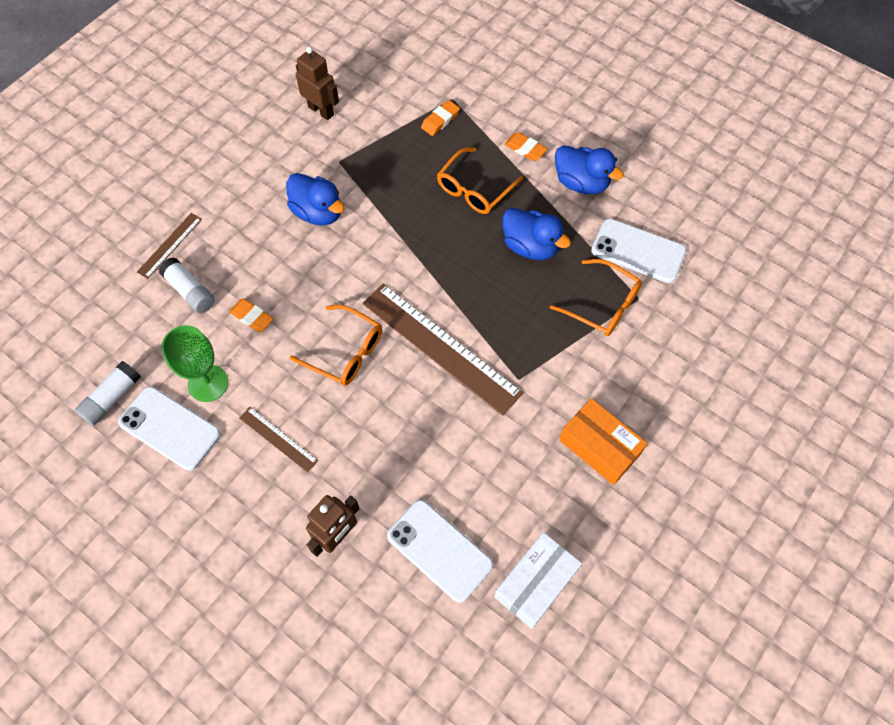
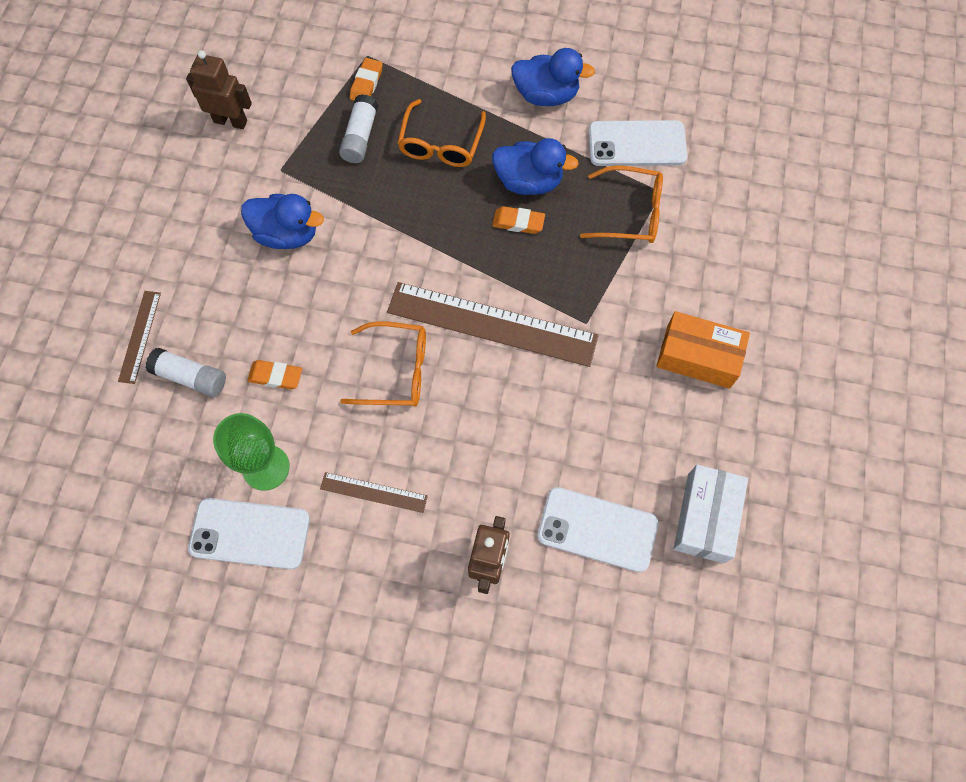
camera: 25 degrees left, 5 degrees up
(112, 398) = (167, 530): white glue stick -> white glue stick (360, 137)
(525, 149) = (471, 81): orange eraser -> orange eraser (518, 222)

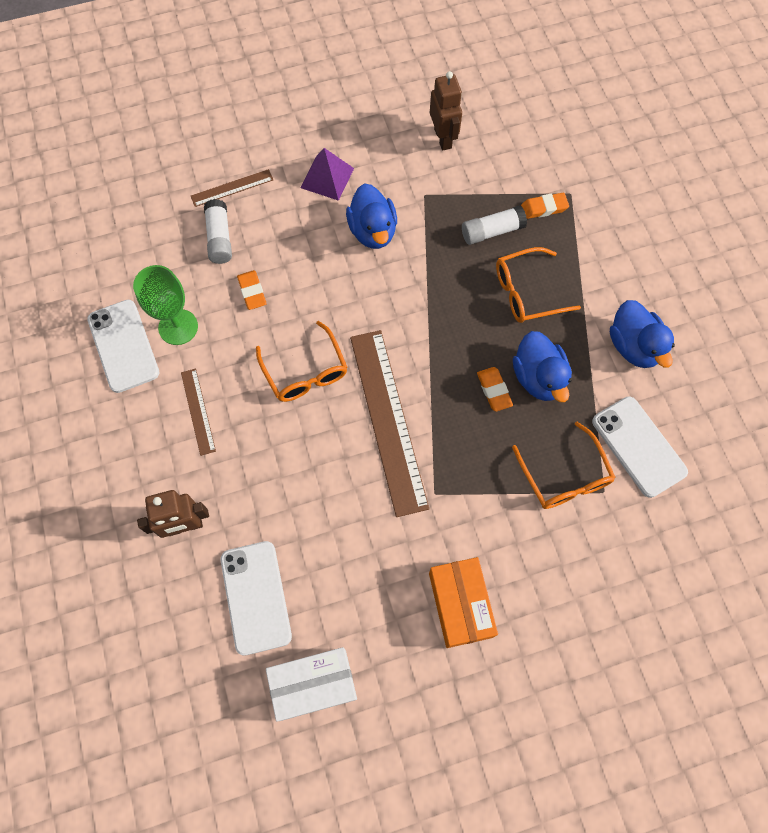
camera: 60 degrees right, 0 degrees up
(196, 243) = (327, 178): none -> purple pyramid

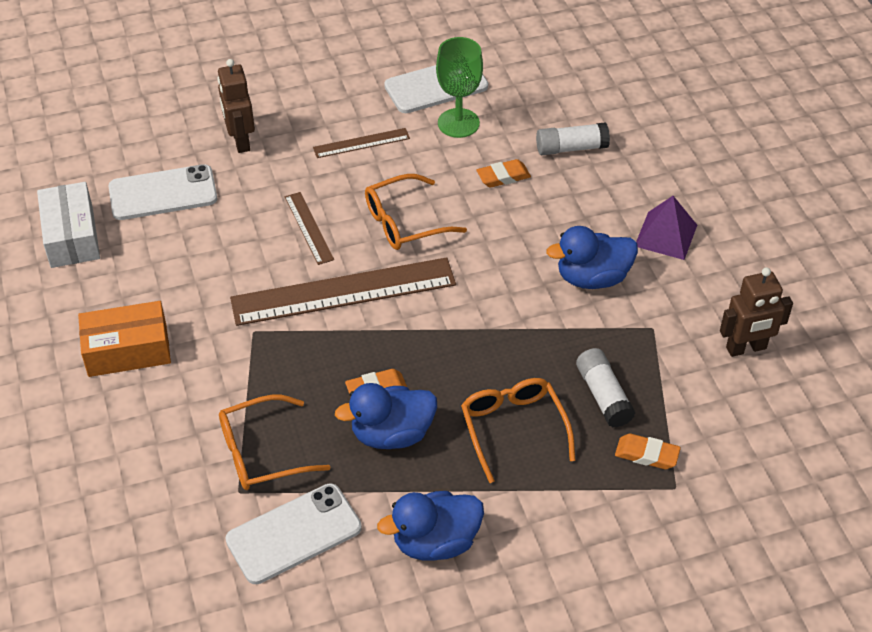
camera: 90 degrees right, 20 degrees down
(232, 188) = (640, 154): brown ruler -> brown ruler (309, 228)
(544, 208) = (646, 454): orange eraser -> orange eraser turned 60 degrees counterclockwise

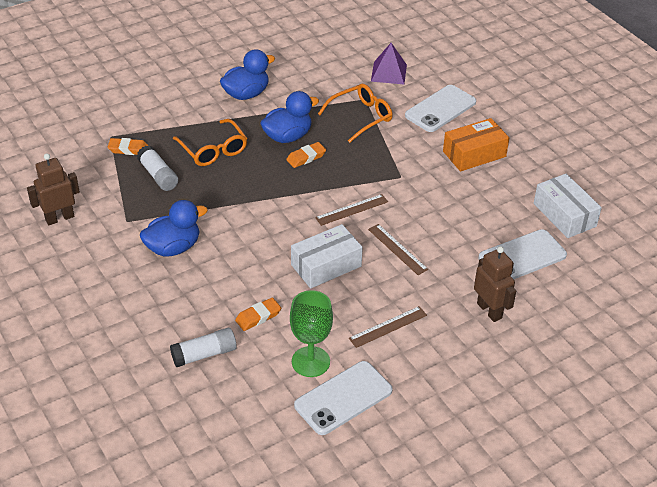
camera: 165 degrees right, 5 degrees down
(294, 534) = (325, 87): white phone -> white phone (440, 109)
(343, 291) = (352, 210): brown ruler -> brown ruler, size x0.47
(405, 222) = (326, 265): orange glasses -> white box
(665, 235) = (118, 289): purple pyramid -> purple pyramid (389, 73)

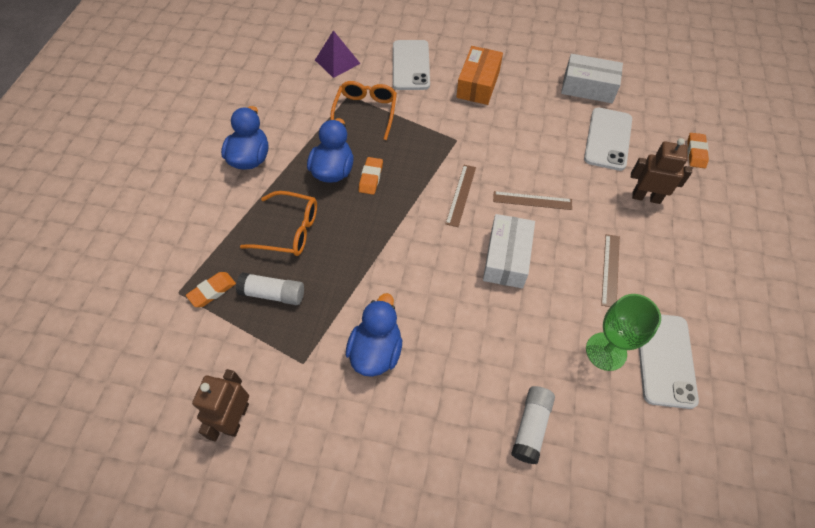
camera: 45 degrees left, 15 degrees up
(258, 317) = (521, 350): orange eraser -> orange eraser (696, 152)

